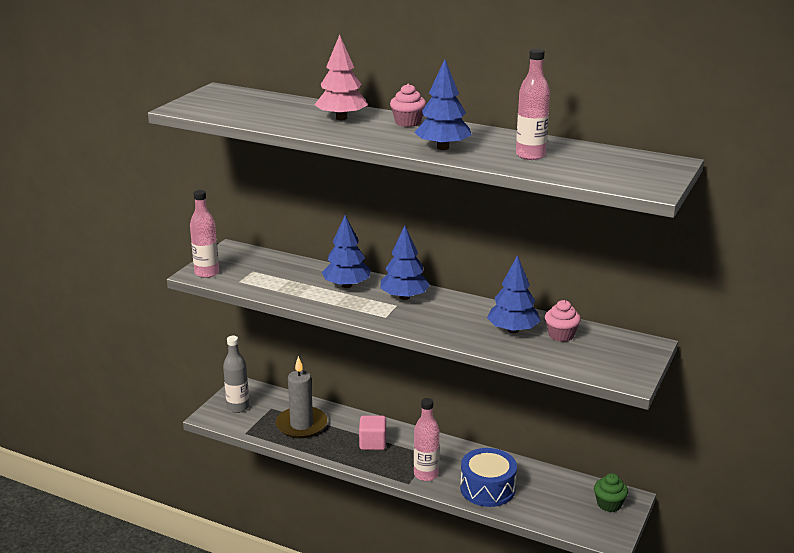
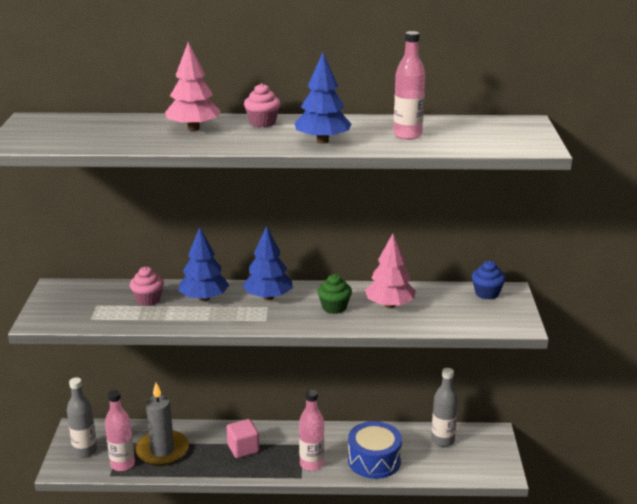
camera: 25 degrees left, 0 degrees up
(207, 273) = (49, 318): pink bottle -> pink bottle (122, 464)
(513, 330) = (390, 305): blue tree -> pink tree
(561, 335) = (433, 300): pink cupcake -> pink cupcake (148, 300)
(569, 490) = (442, 440): none -> grey bottle
(609, 504) = (482, 443): green cupcake -> green cupcake (334, 307)
(622, 341) = (487, 293): none -> blue cupcake

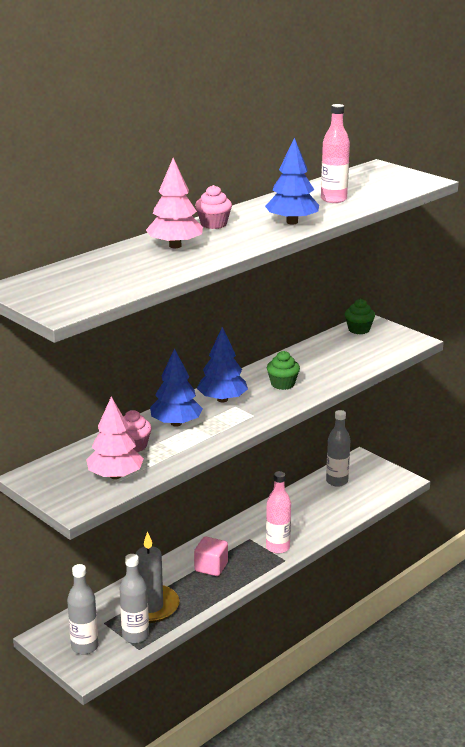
camera: 45 degrees left, 0 degrees up
(122, 464) = (135, 635): pink bottle -> grey bottle
(374, 460) = (315, 520): blue drum -> none
(390, 305) = (315, 365): pink tree -> pink tree (115, 475)
(487, 293) = (359, 329): blue cupcake -> green cupcake

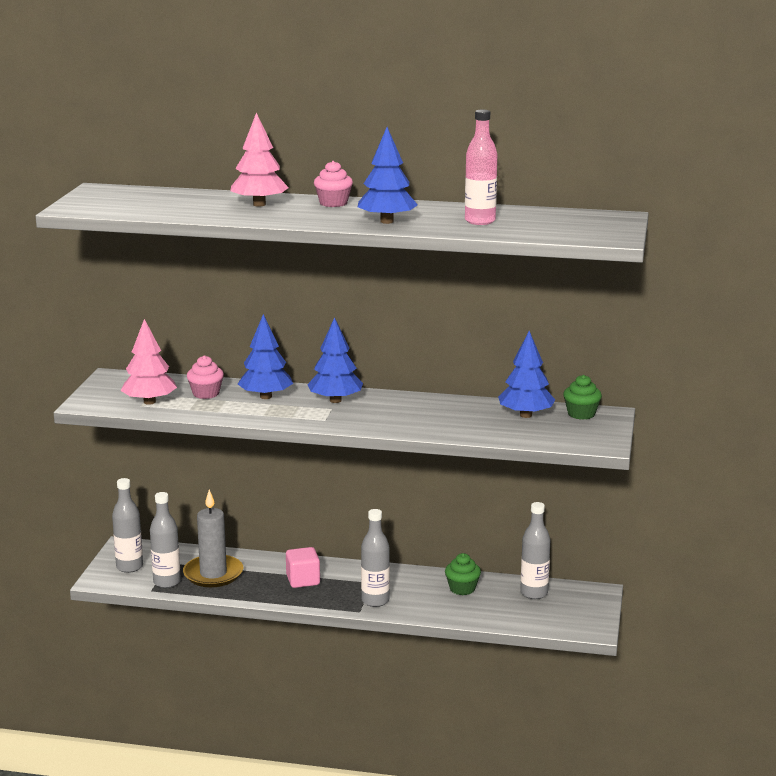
camera: 55 degrees right, 5 degrees down
(277, 547) = (375, 601): pink bottle -> grey bottle
(282, 384) = (404, 414): green cupcake -> green cupcake (462, 589)
(338, 346) = (525, 415): none -> blue tree

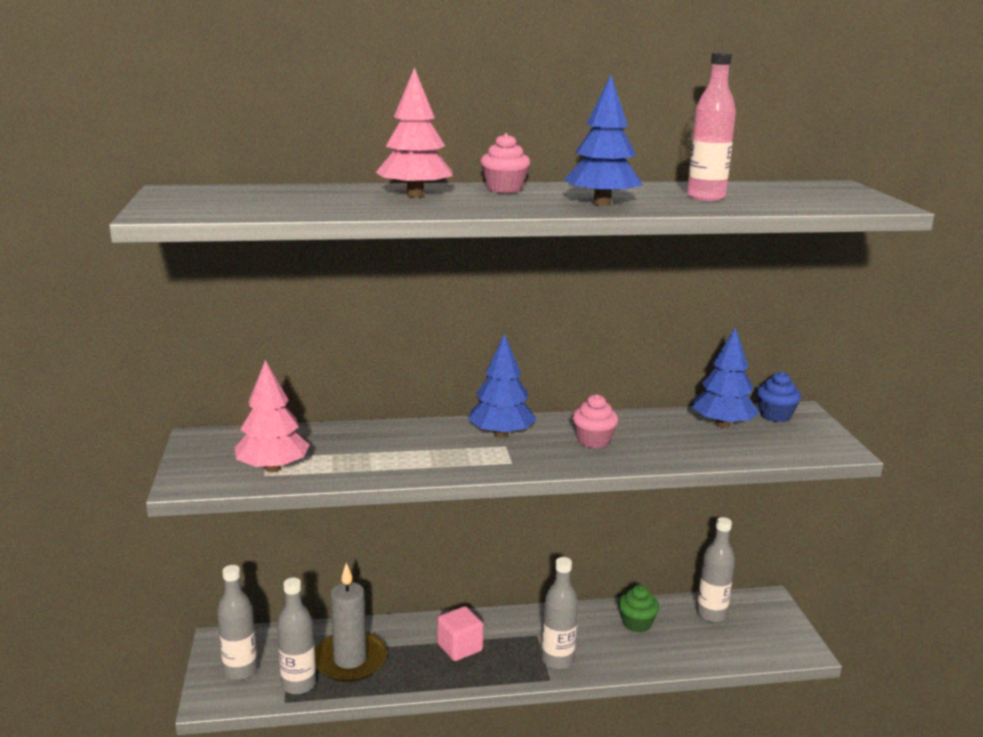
camera: 20 degrees left, 0 degrees up
(206, 394) = (338, 446): pink cupcake -> pink cupcake (593, 441)
(265, 396) = (415, 440): blue tree -> none
(581, 414) = (775, 415): green cupcake -> blue cupcake

